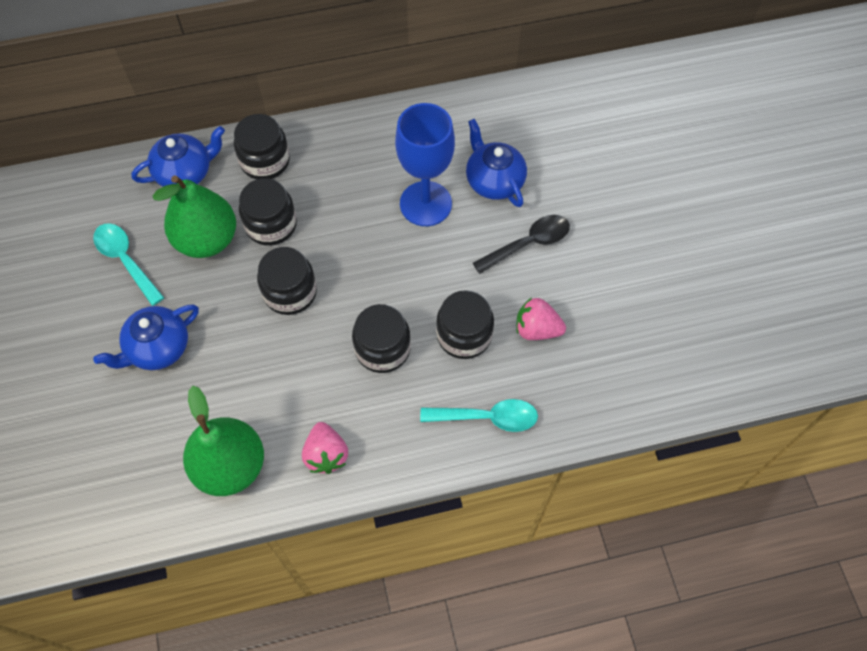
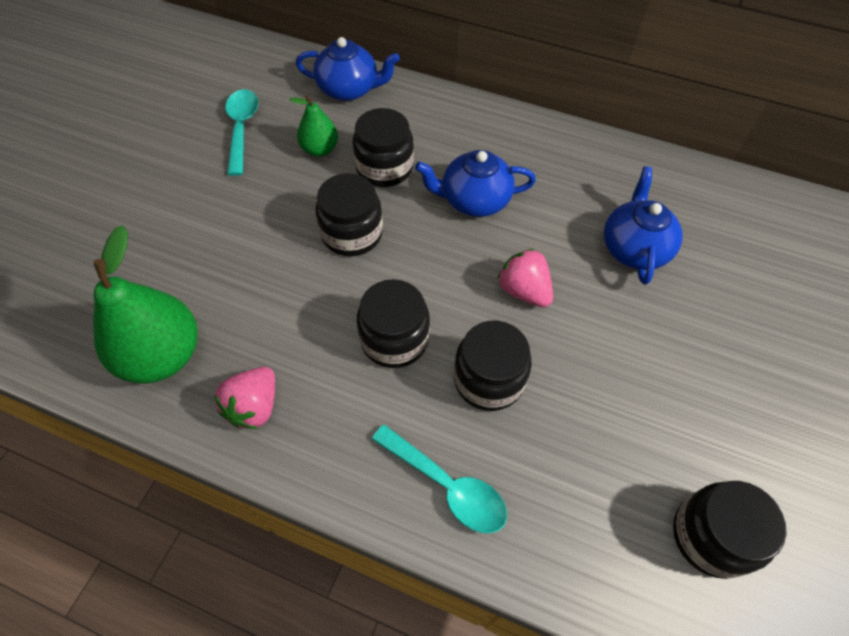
camera: 35 degrees right, 5 degrees down
(158, 348) = (201, 212): blue teapot -> blue teapot (474, 200)
(207, 240) = (320, 149): green pear -> green pear, size x0.54
(265, 161) = (423, 115): black jar -> black jar (711, 536)
(425, 204) = (545, 230): blue goblet -> none
(528, 244) = (629, 330): black spoon -> none
(537, 329) = (575, 426): pink strawberry -> pink strawberry (524, 291)

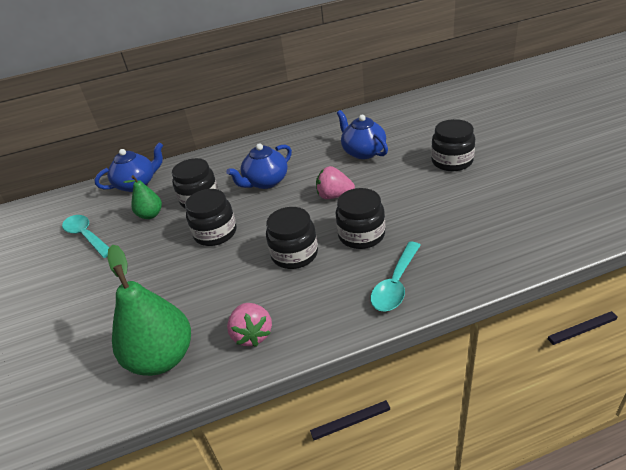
camera: 35 degrees left, 20 degrees down
(447, 486) = (395, 284): turquoise spoon -> turquoise spoon turned 120 degrees clockwise
(711, 536) = (521, 214): black jar -> black jar (452, 161)

